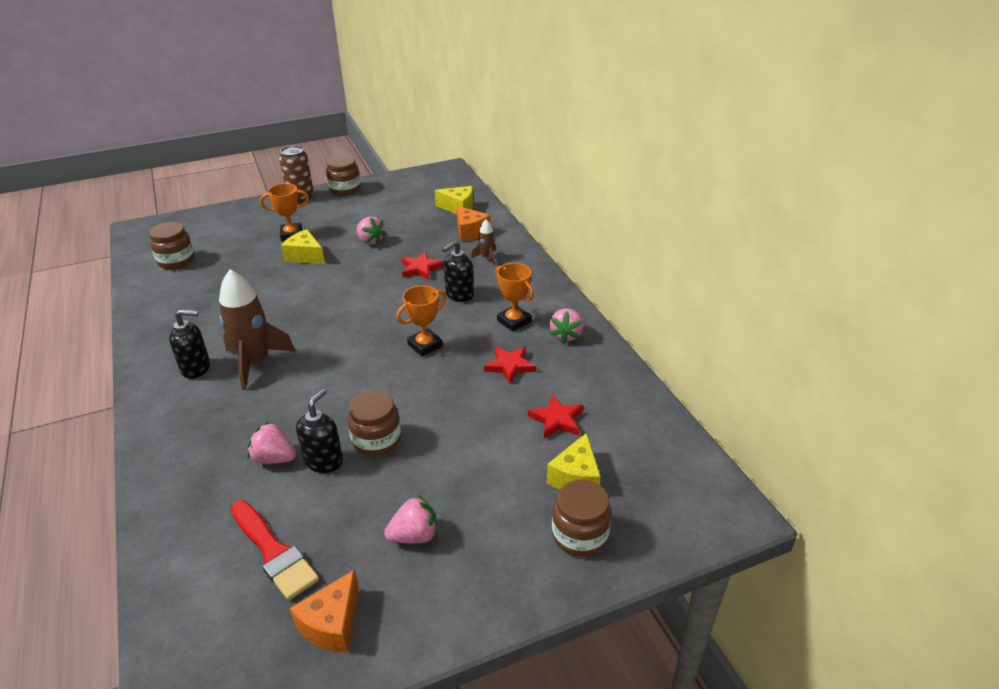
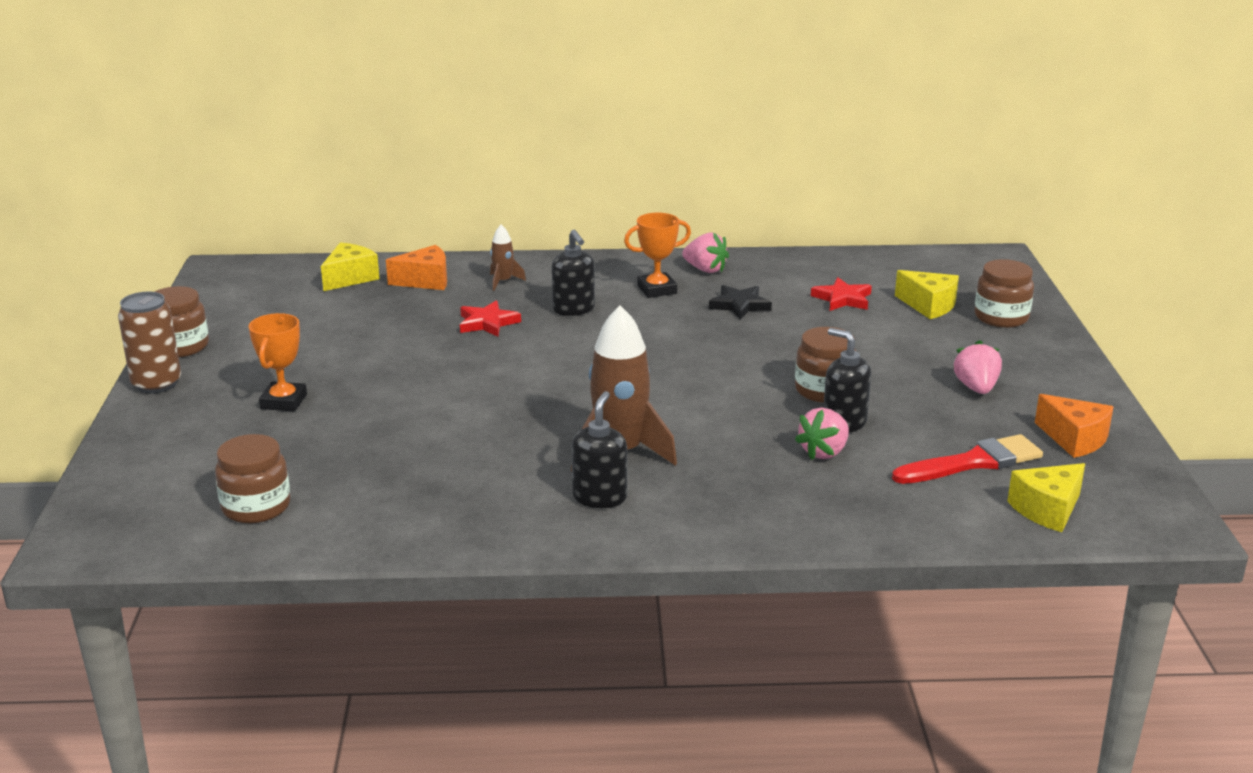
camera: 70 degrees left, 10 degrees down
(305, 256) = (366, 396): yellow cheese -> yellow cheese (1047, 510)
(370, 241) = (375, 346): pink strawberry -> none
(425, 345) = (666, 343): orange trophy -> none
(510, 366) = (739, 305): red star -> black star

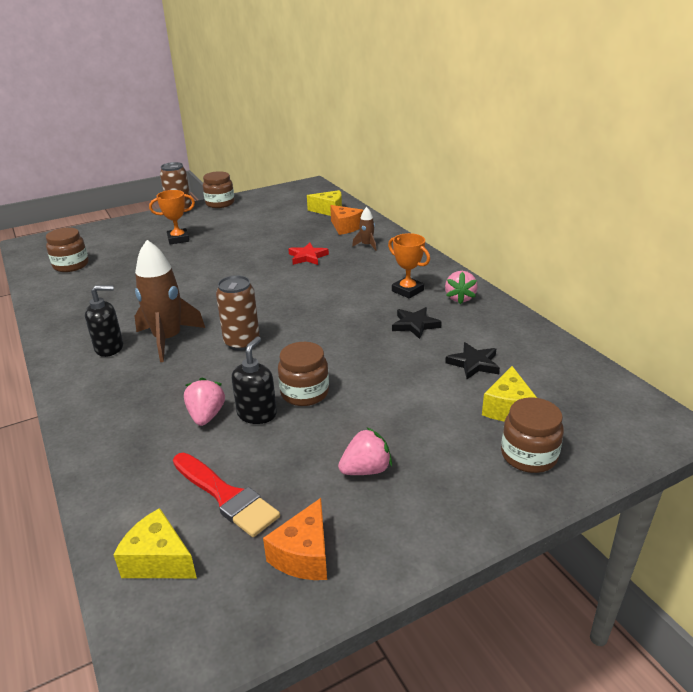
camera: 65 degrees right, 5 degrees up
(574, 309) = (350, 274): black soap dispenser -> none
(679, 406) = (242, 342): none -> brown can
(824, 452) = (206, 416): pink strawberry -> pink strawberry turned 75 degrees clockwise
(843, 299) = (473, 364): red star -> black star

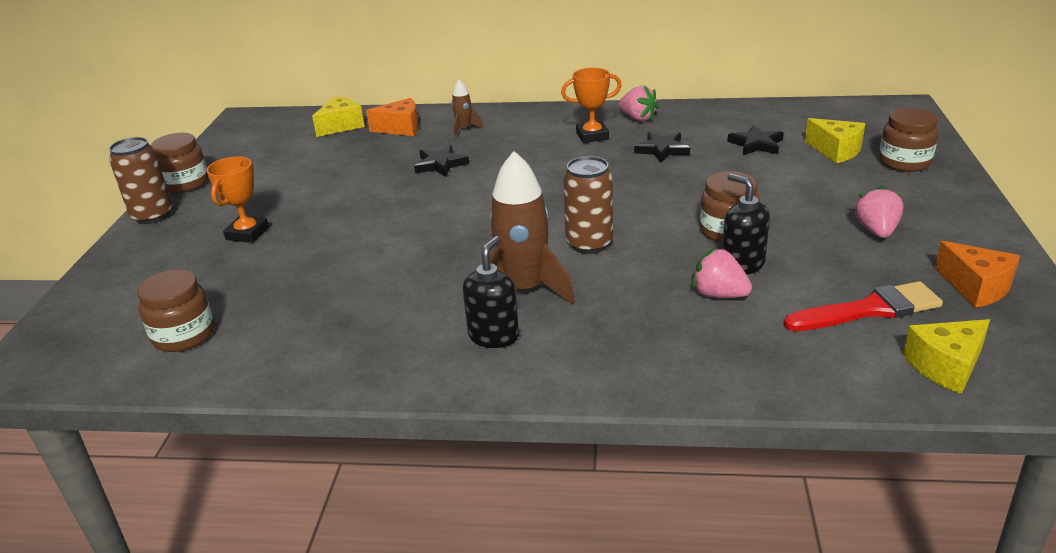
camera: 55 degrees left, 0 degrees up
(307, 257) = (440, 164): red star -> black star

